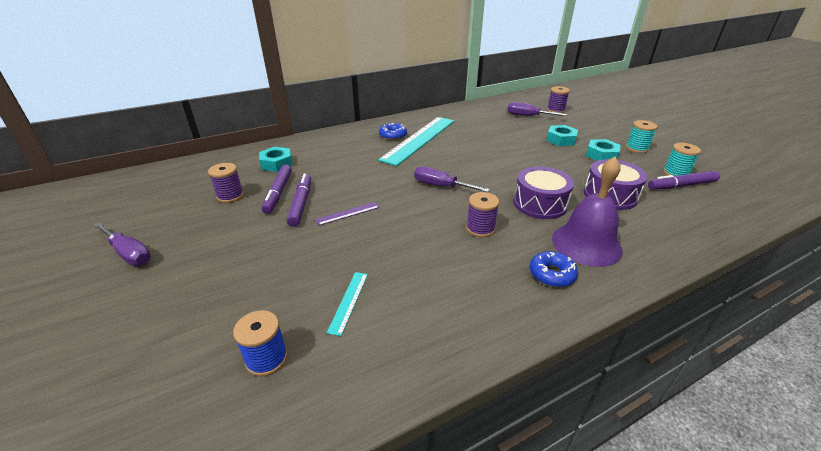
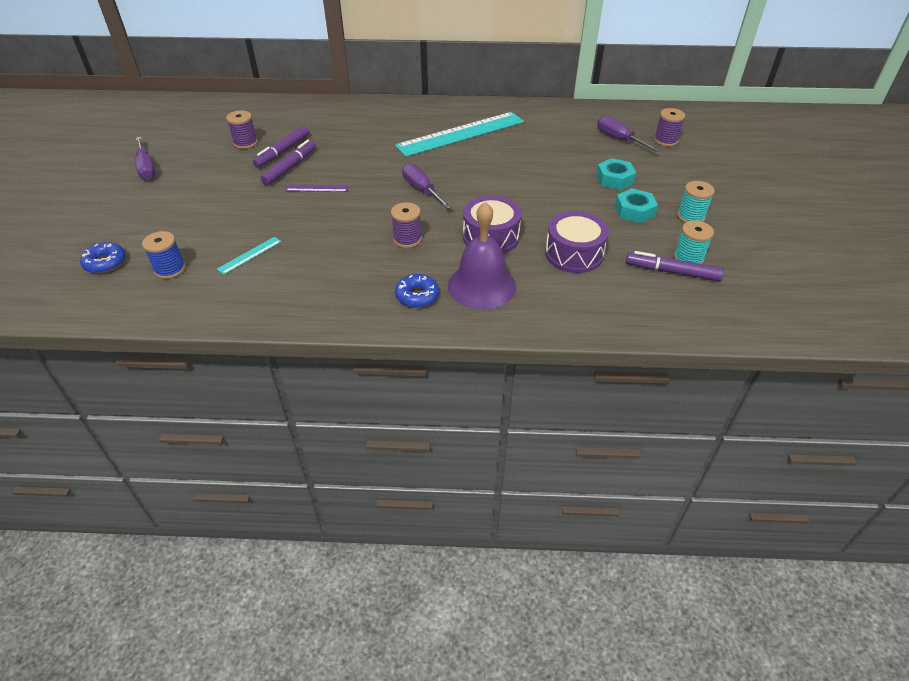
camera: 30 degrees right, 10 degrees up
(276, 163) = (307, 122): turquoise nut -> none
(393, 135) = (439, 122): blue donut -> blue donut (105, 263)

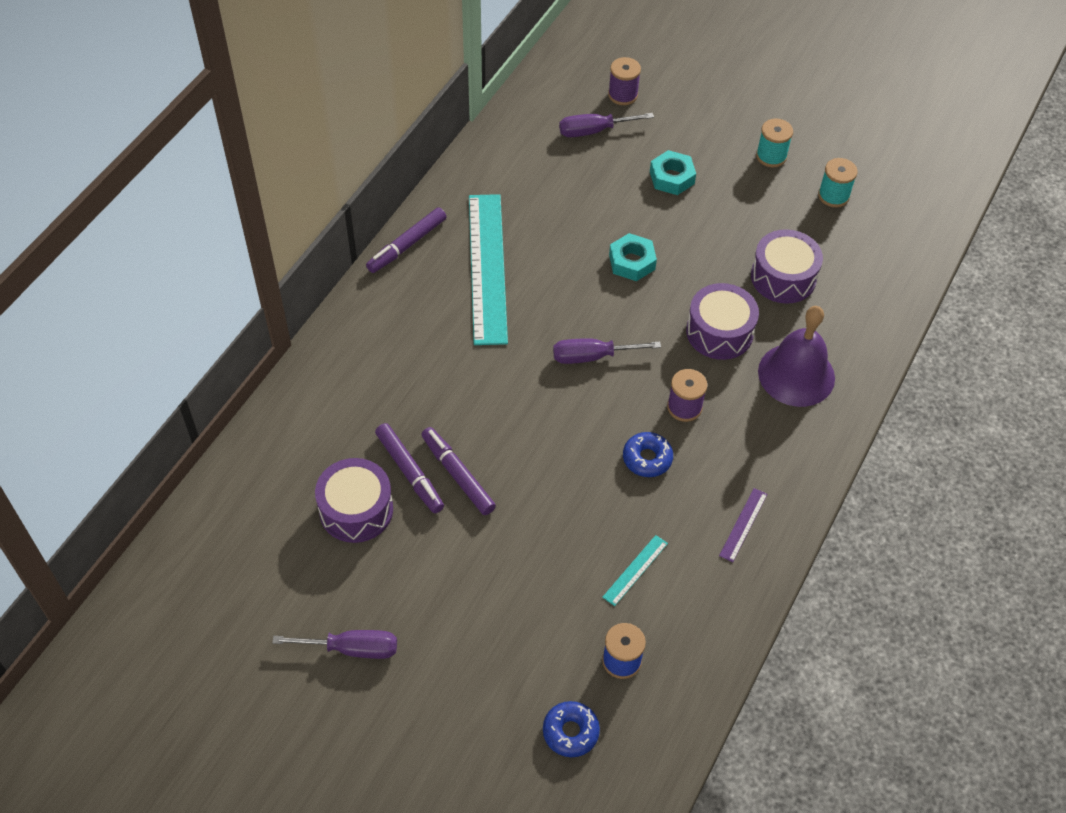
camera: 65 degrees left, 10 degrees up
(245, 143) = (356, 510): purple spool -> purple drum
(249, 255) = (635, 570): turquoise ruler -> turquoise ruler turned 60 degrees clockwise
(317, 188) = (527, 460): purple ruler -> purple ruler (743, 524)
(417, 296) = (786, 435): blue donut -> blue donut (647, 458)
(634, 210) = (737, 193): turquoise nut -> turquoise nut (632, 262)
(672, 272) = (847, 219): purple marker -> purple marker (407, 245)

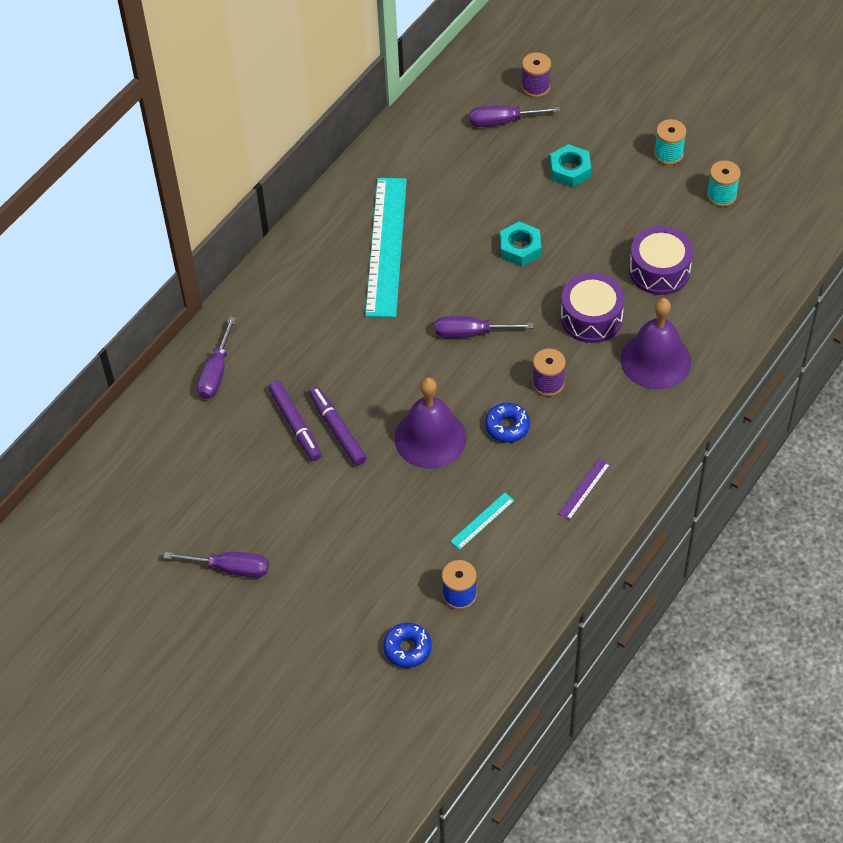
camera: 10 degrees right, 0 degrees up
(313, 418) = (216, 372): none -> purple screwdriver
(356, 510) = (245, 454): purple drum -> none
(407, 245) = (315, 222): purple marker -> none
(563, 477) = (430, 438): none -> purple bell

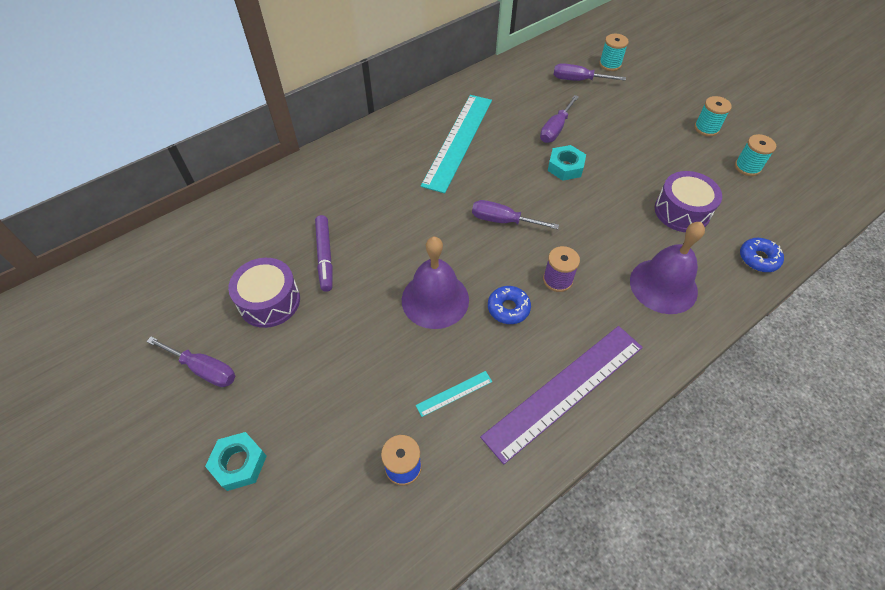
camera: 15 degrees right, 0 degrees up
(216, 372) = (283, 199): purple screwdriver -> purple screwdriver (555, 129)
(337, 430) = (357, 270): purple marker -> none
(407, 648) = (326, 513): blue donut -> blue donut (758, 258)
(535, 87) = (610, 64): purple spool -> turquoise spool
(570, 170) = (622, 122): turquoise nut -> turquoise nut (239, 463)
(584, 489) = (564, 390): purple ruler -> purple ruler, size x2.45
(591, 317) = (612, 234): purple drum -> purple drum (269, 301)

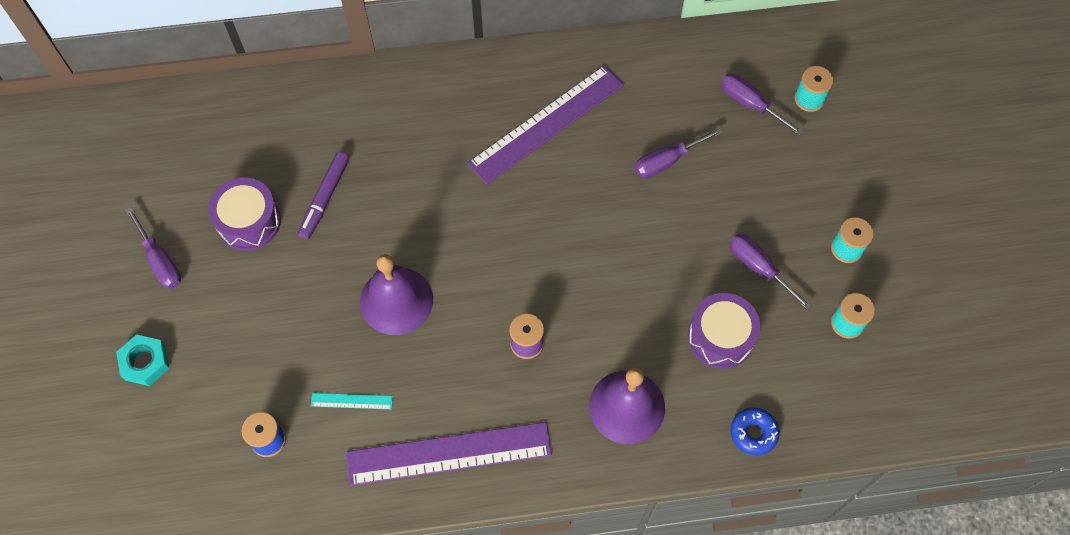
camera: 30 degrees right, 10 degrees up
(458, 141) = (547, 124): turquoise ruler -> purple ruler
(503, 221) = (522, 248): purple screwdriver -> purple screwdriver (758, 267)
(508, 308) = (457, 347): blue donut -> none
(565, 167) = (638, 217): turquoise nut -> none

